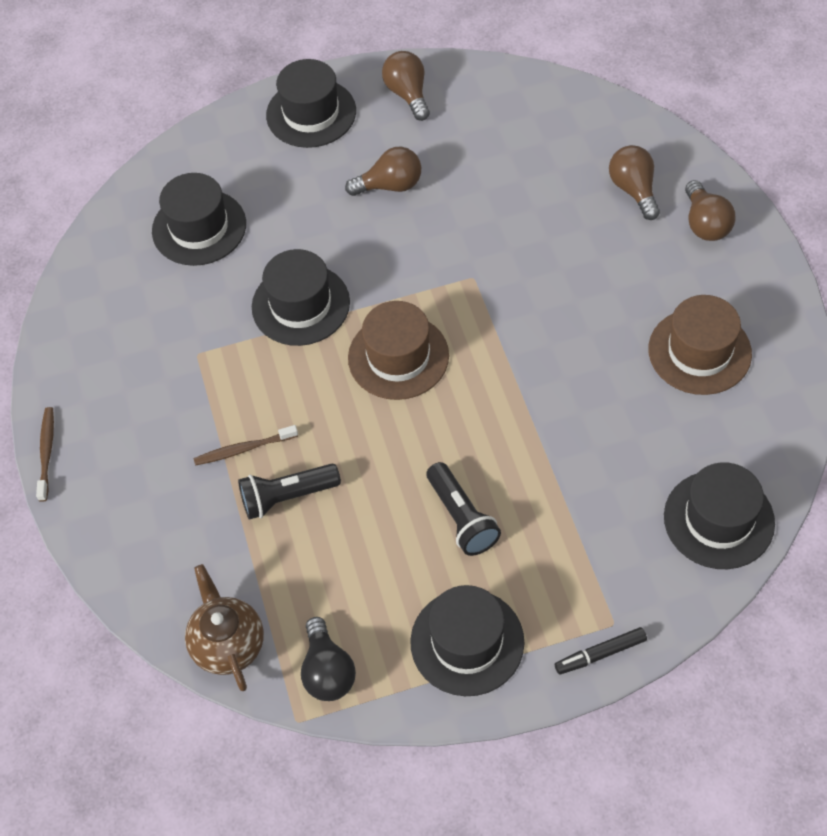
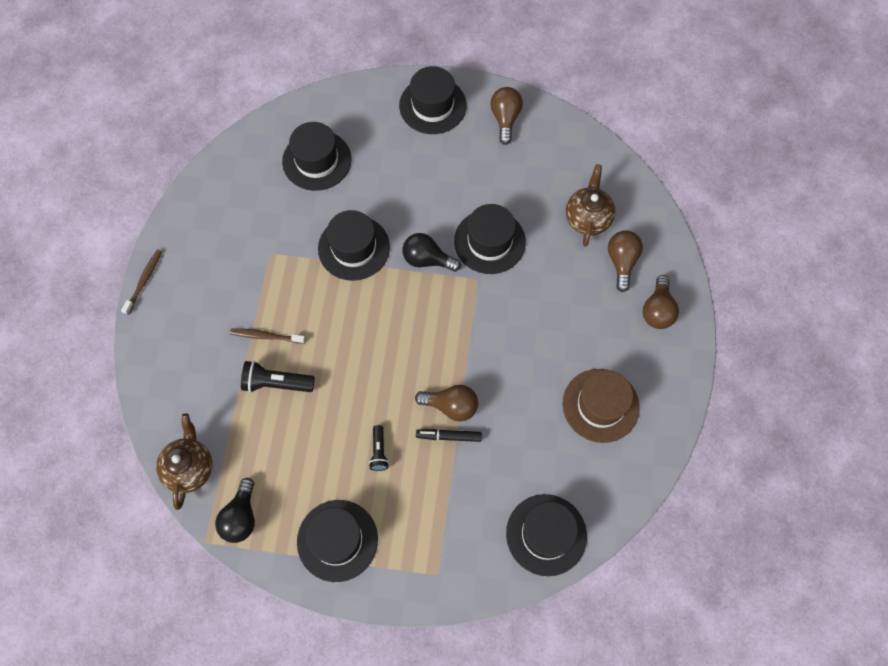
camera: 20 degrees right, 10 degrees up
(390, 185) = (457, 184): brown light bulb -> brown light bulb (451, 406)
(398, 357) = (397, 315): brown hat -> none
(400, 281) = (427, 259): none -> black light bulb
(461, 517) = (379, 451): black flashlight -> black flashlight, size x0.61
(465, 231) = (489, 241): none -> black hat
(567, 160) = (587, 218): none -> brown teapot
(601, 654) = (418, 591): black marker -> black marker (449, 436)

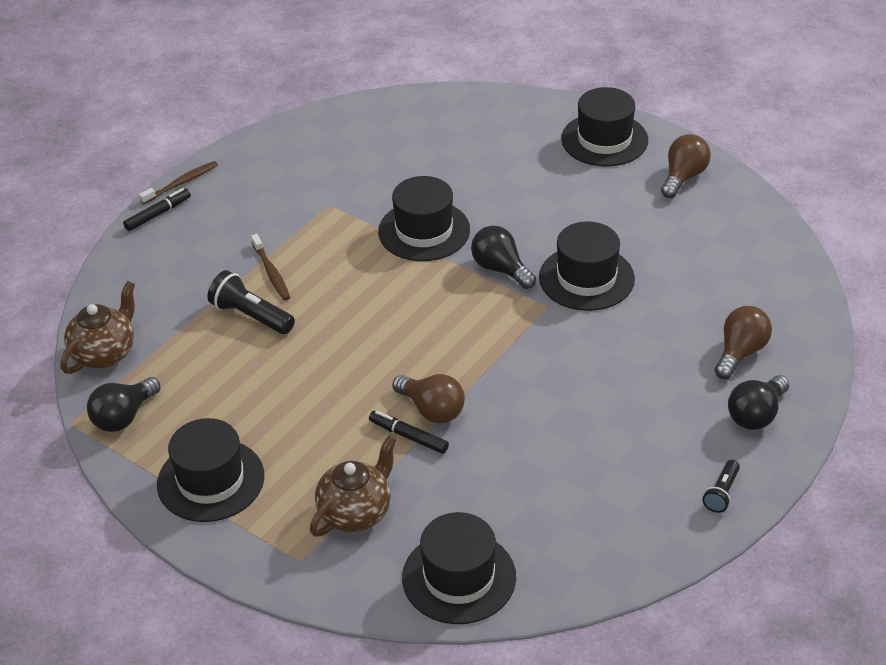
camera: 30 degrees right, 25 degrees down
(145, 319) = (157, 214): none -> black marker
(266, 336) = (271, 272): brown toothbrush -> brown toothbrush turned 150 degrees counterclockwise
(317, 160) = (438, 145): black hat -> none
(379, 451) = (318, 419): black flashlight -> black flashlight (722, 493)
(587, 218) = (724, 297): brown teapot -> brown teapot (356, 512)
(600, 405) = (617, 479): brown hat -> none
(657, 310) = (756, 415): brown light bulb -> black light bulb

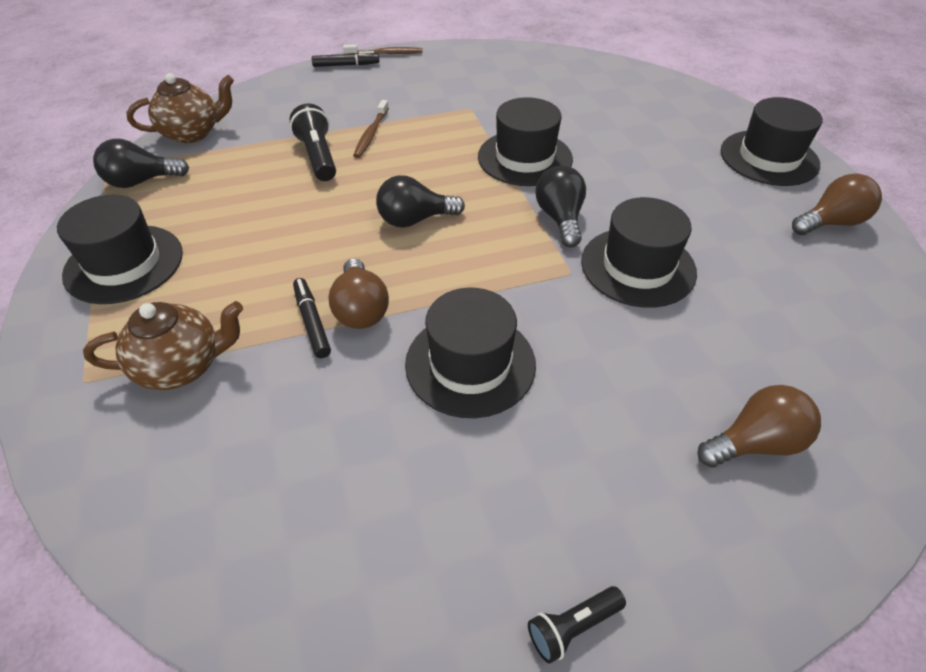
camera: 35 degrees right, 5 degrees up
(459, 577) = (176, 509): black hat -> black hat (470, 364)
(756, 415) = (713, 541): black light bulb -> black light bulb (415, 220)

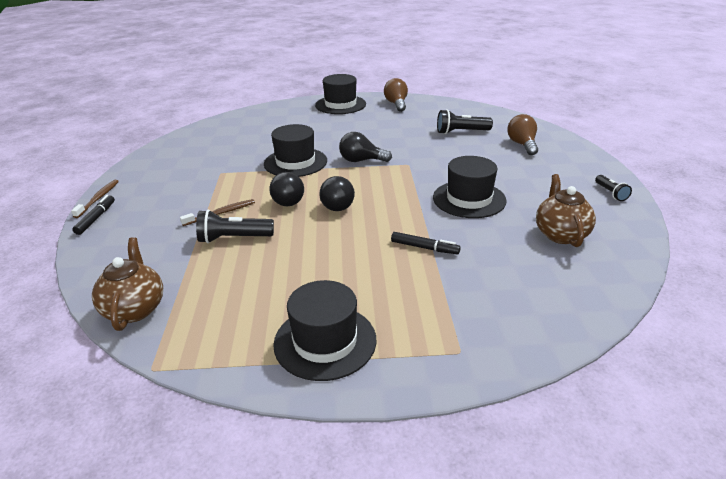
camera: 75 degrees left, 15 degrees down
(141, 181) = (199, 340): black light bulb -> black light bulb (289, 200)
(182, 366) = (453, 302): brown teapot -> brown teapot (560, 234)
(312, 322) = (424, 247): black marker -> black marker turned 150 degrees counterclockwise
(360, 309) = (417, 229): brown light bulb -> none
(371, 134) = (220, 213): brown toothbrush -> brown toothbrush turned 60 degrees counterclockwise
(638, 267) = (410, 148): black hat -> none
(756, 331) = (461, 132): none -> black flashlight

